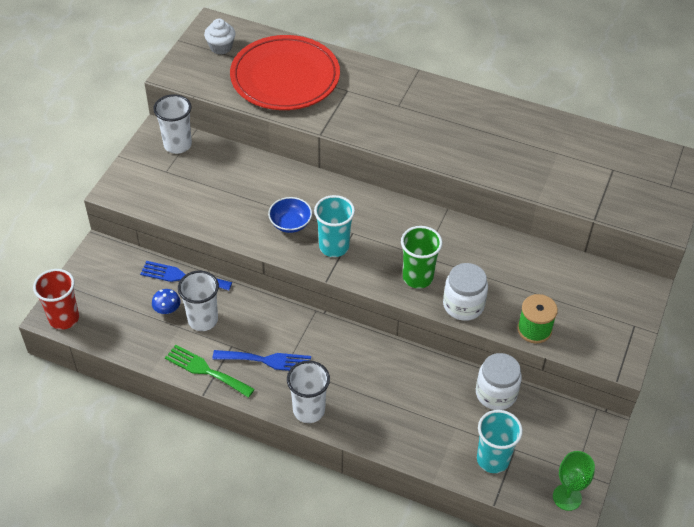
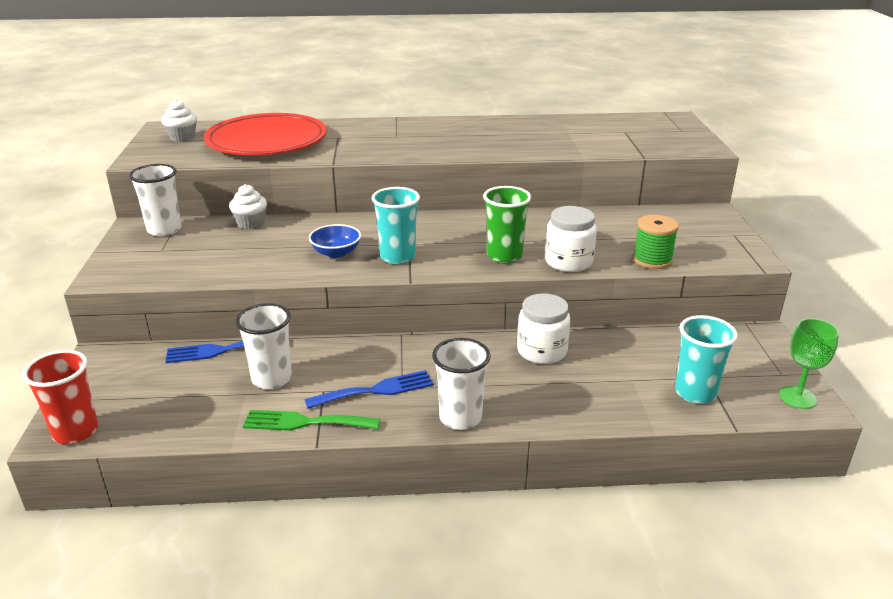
camera: 25 degrees left, 20 degrees down
(167, 309) = (219, 383): blue mushroom -> none
(245, 160) = (251, 223): none -> white cupcake
(496, 393) = (644, 341): white jar -> white jar (542, 351)

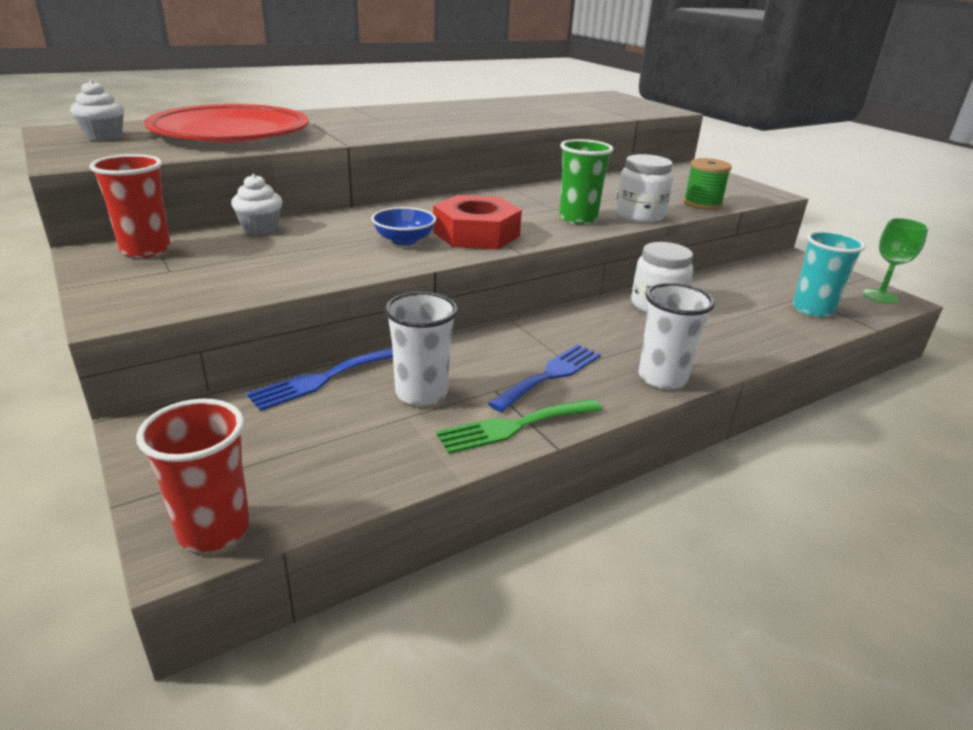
camera: 30 degrees left, 0 degrees up
(164, 230) = (145, 250): white cup -> red cup
(397, 257) = (476, 234): turquoise cup -> red nut

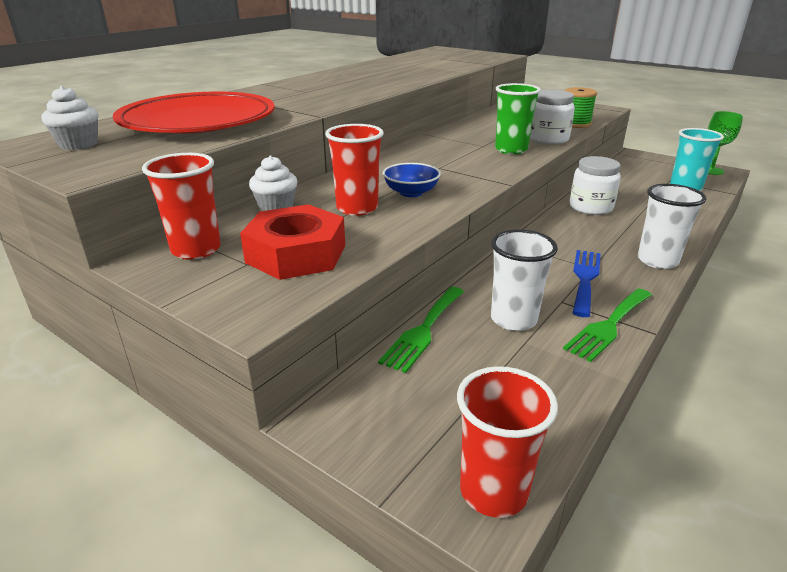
camera: 20 degrees left, 0 degrees up
(322, 379) = (423, 330): blue fork -> green fork
(331, 244) = (357, 208): none -> red cup
(476, 234) = (458, 176): red nut -> red nut (296, 254)

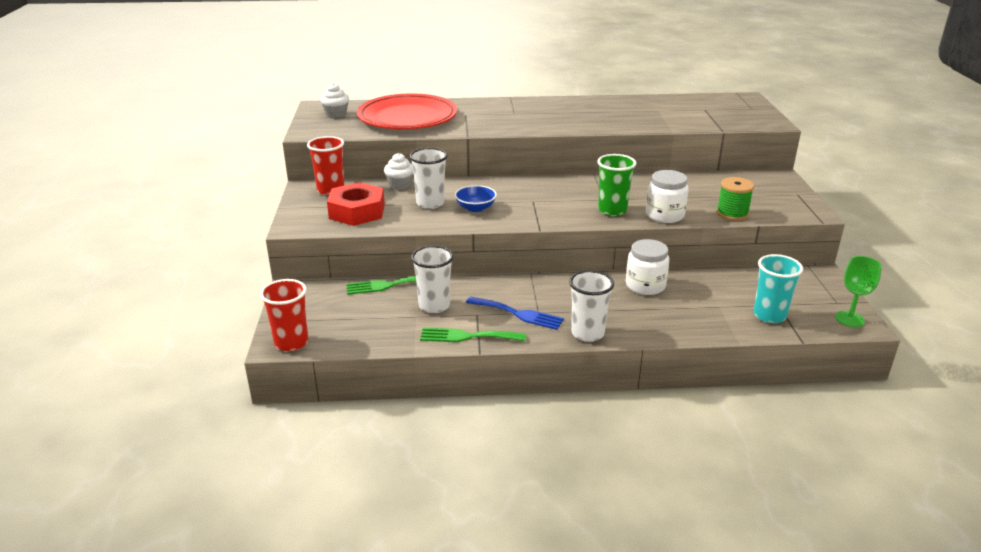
camera: 50 degrees right, 0 degrees up
(357, 208) = (430, 203): red cup -> white cup
(585, 278) = (518, 314): blue fork -> blue fork turned 45 degrees clockwise

